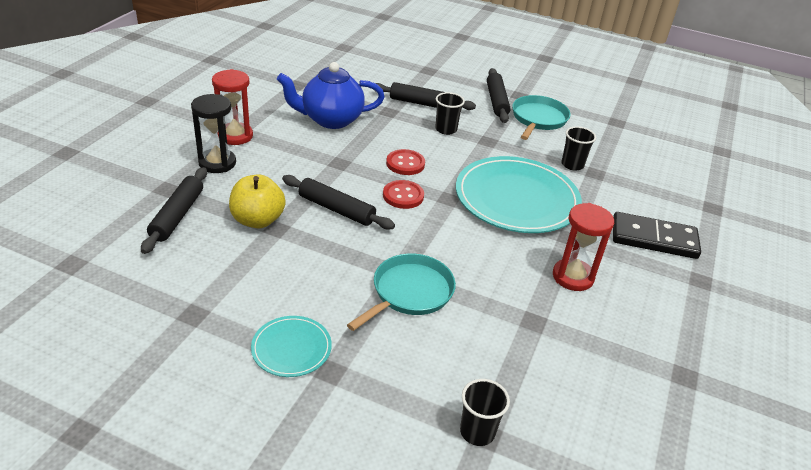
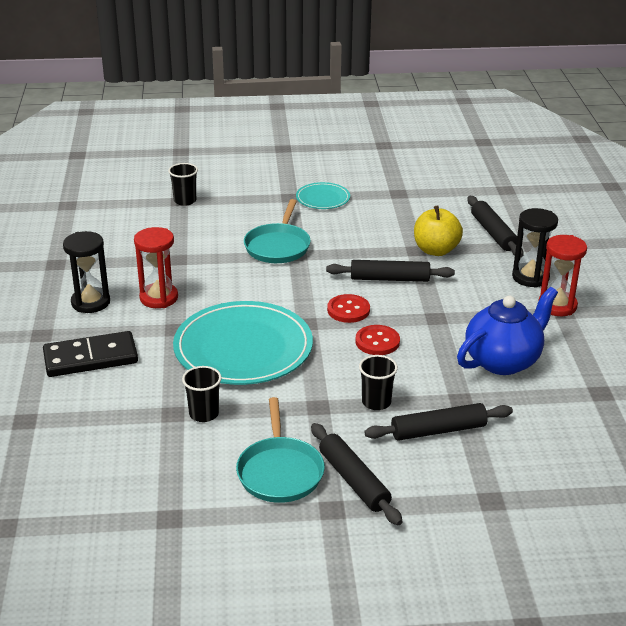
camera: 155 degrees right, 5 degrees down
(646, 299) = (90, 302): none -> black hourglass

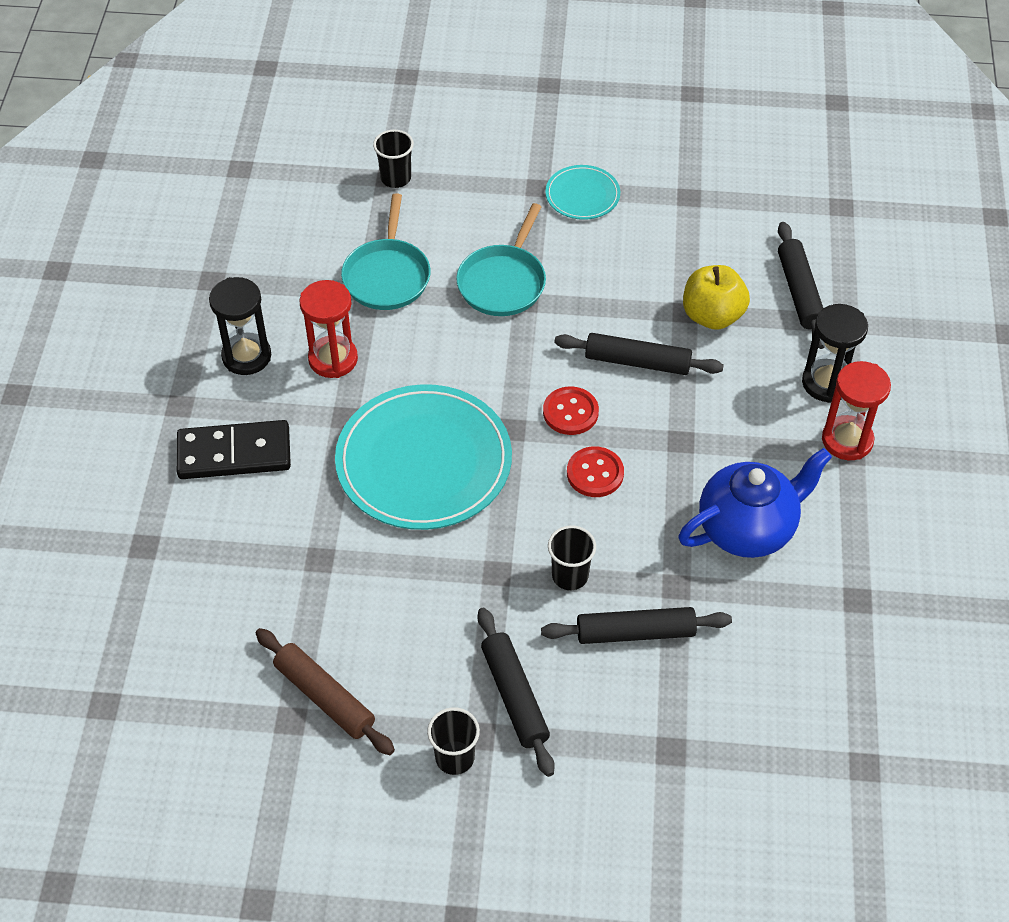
camera: 10 degrees right, 20 degrees up
(195, 499) = (324, 697): none -> brown rolling pin
(204, 414) = (356, 565): black cup -> black cup (455, 757)
(280, 472) = (430, 669): turquoise pan -> turquoise pan (387, 276)

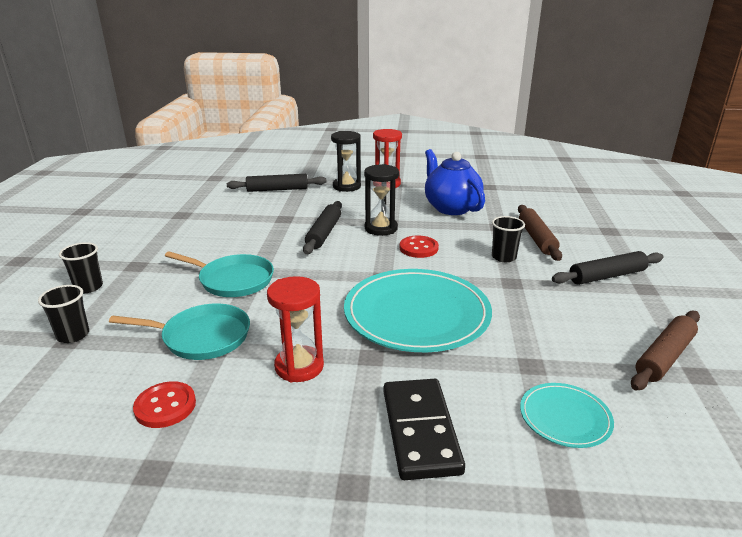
camera: 90 degrees left, 25 degrees down
(246, 356) = (284, 430): black hourglass -> black hourglass (381, 228)
(455, 757) = (670, 297): black cup -> black cup (88, 287)
(570, 412) = (366, 255): red button -> red button (165, 406)
(582, 195) = (156, 249): turquoise plate -> turquoise plate (565, 417)
(635, 632) = (536, 238): black rolling pin -> brown rolling pin
(712, 316) = (289, 211): yellow apple -> none

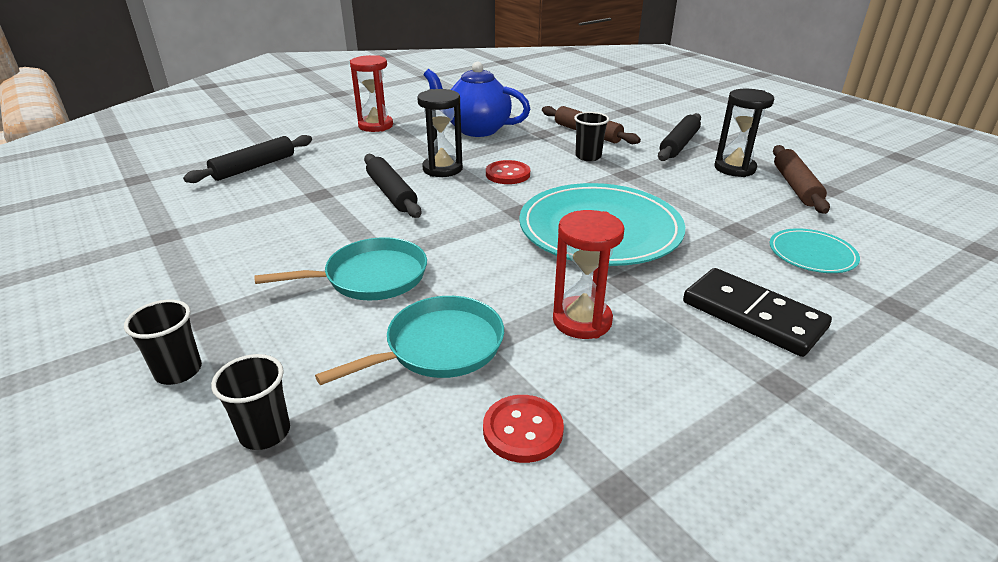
camera: 40 degrees left, 5 degrees up
(346, 186) = (335, 140): black hourglass -> black hourglass (734, 168)

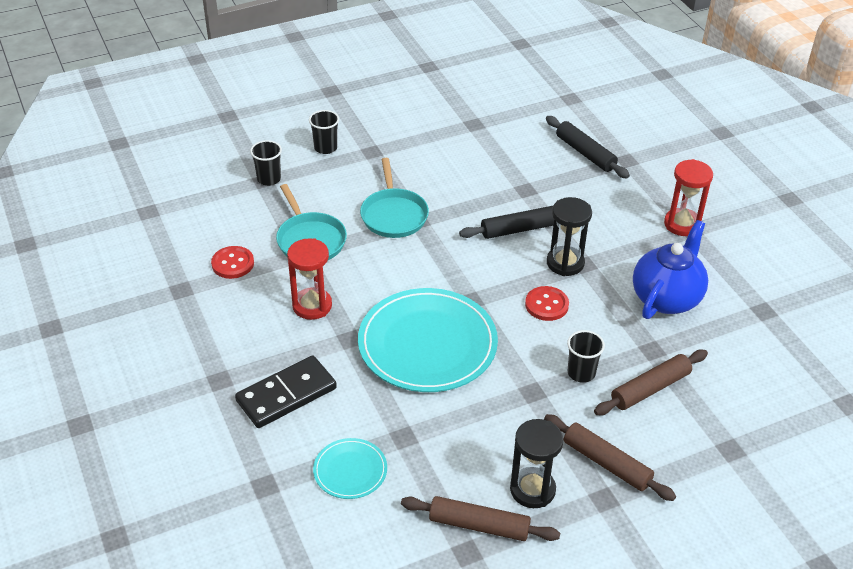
camera: 100 degrees right, 10 degrees up
(679, 144) = (606, 463): black rolling pin -> brown rolling pin

